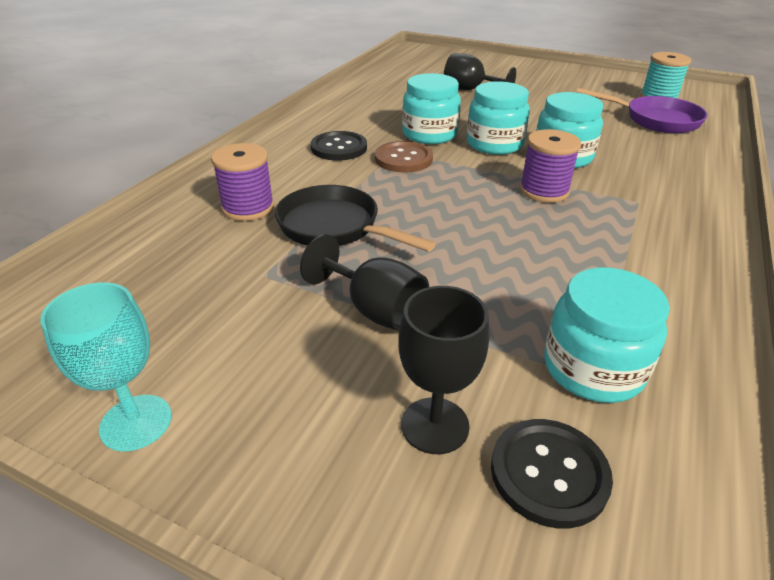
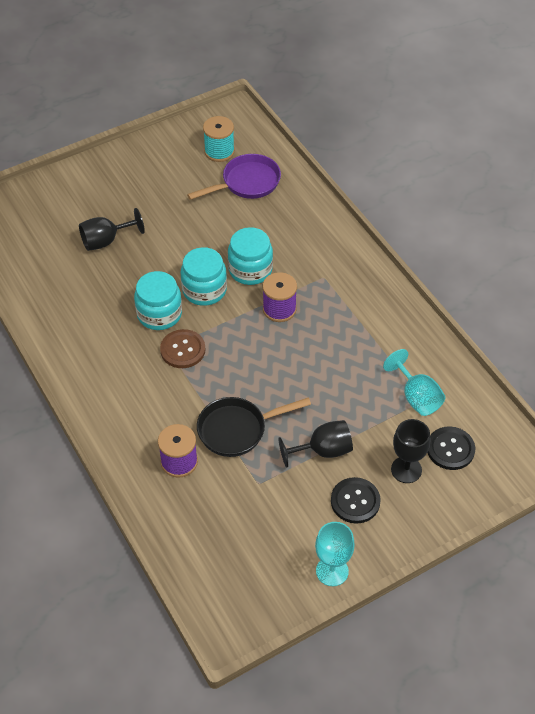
camera: 55 degrees left, 15 degrees up
(339, 148) = (135, 375): black button -> black button (355, 501)
(593, 368) = (417, 397): turquoise jar -> turquoise goblet

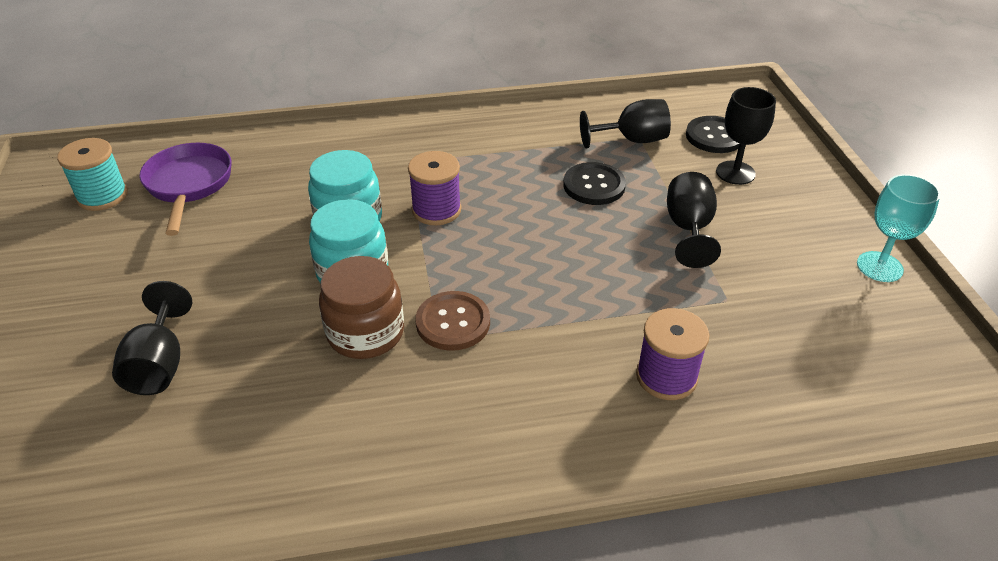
camera: 70 degrees left, 10 degrees down
(159, 314) = (365, 333): turquoise jar -> brown jar
(237, 429) = (627, 299): black pan -> none
(355, 501) = (774, 222): black button -> black button (594, 185)
(417, 397) = (632, 140): turquoise goblet -> black goblet

